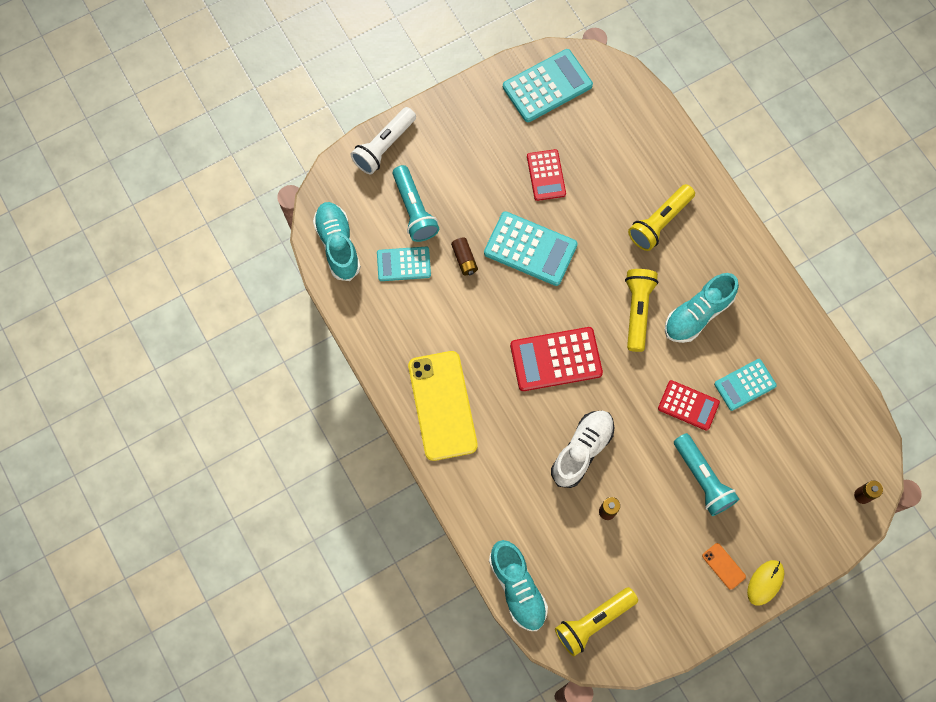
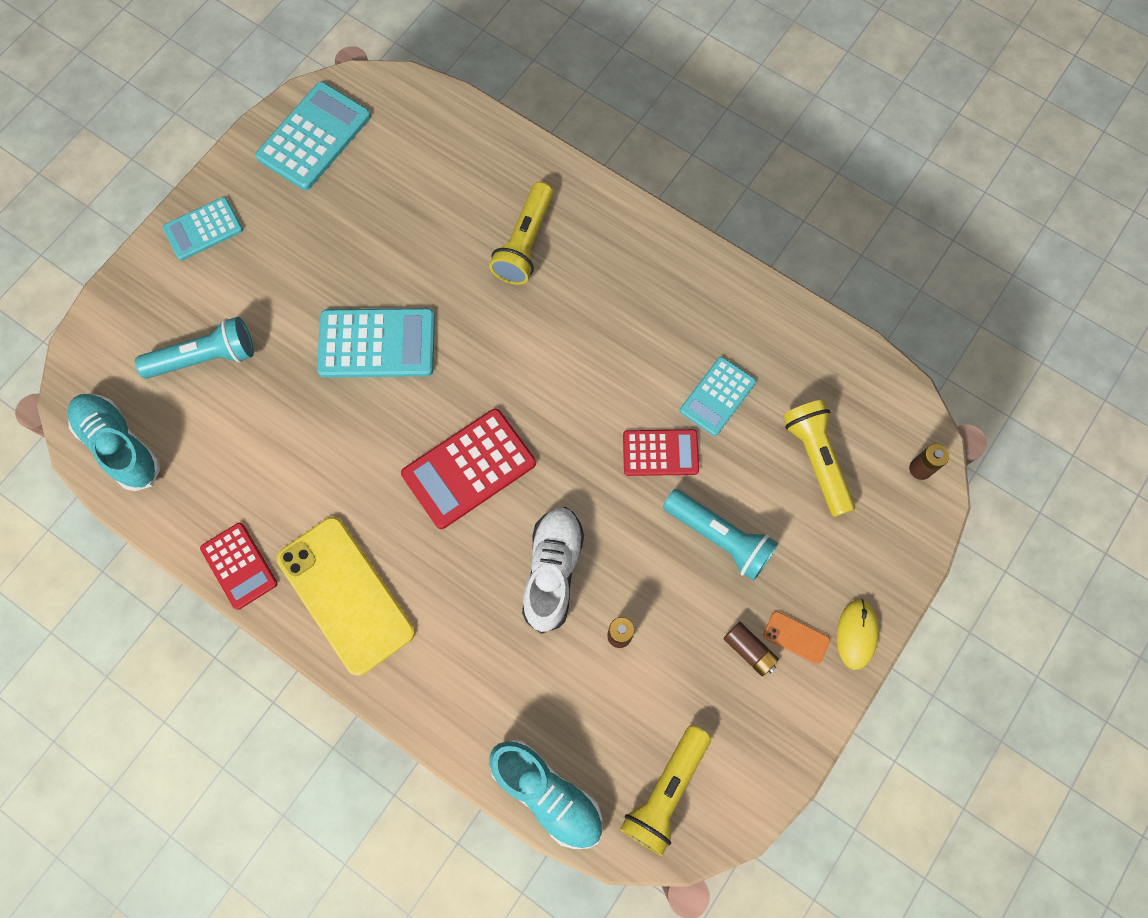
camera: 25 degrees left, 0 degrees up
(384, 146) = (133, 294): white flashlight -> none
(403, 264) = (219, 433): turquoise calculator -> turquoise calculator (203, 229)
(414, 210) = (205, 358): turquoise flashlight -> turquoise flashlight turned 60 degrees counterclockwise
(464, 259) = (297, 393): brown battery -> brown battery (749, 650)
(546, 175) = (358, 244): red calculator -> red calculator (239, 566)
(637, 311) = (545, 363): yellow flashlight -> yellow flashlight (816, 459)
(697, 314) = (621, 335): turquoise shoe -> none

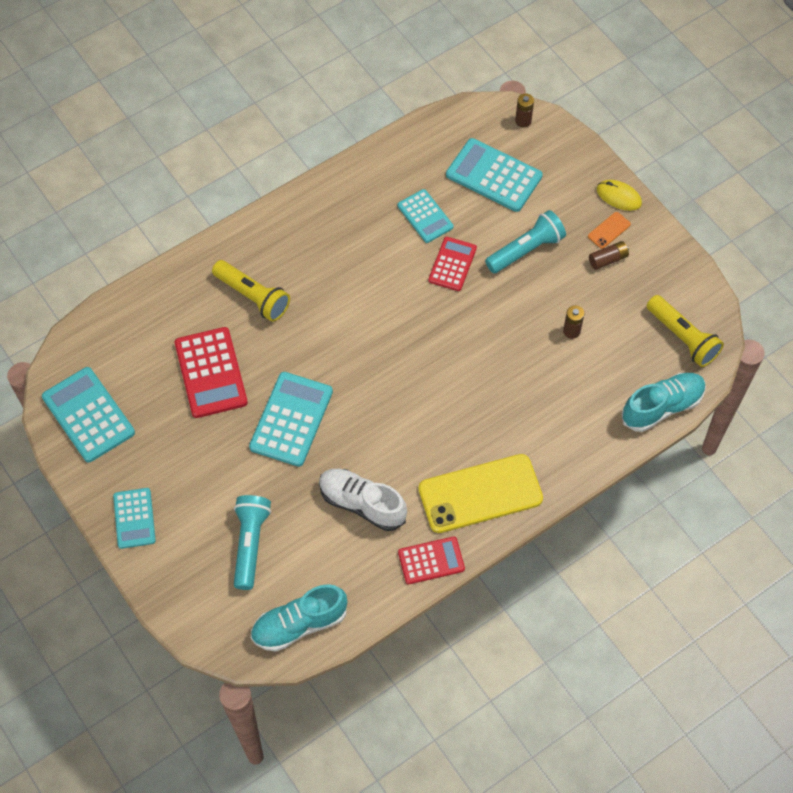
camera: 70 degrees left, 10 degrees down
(469, 469) = (416, 386): red calculator -> red calculator (211, 373)
(552, 571) = (512, 357): white shoe -> white shoe (362, 504)
(816, 459) = (494, 176): yellow flashlight -> turquoise calculator

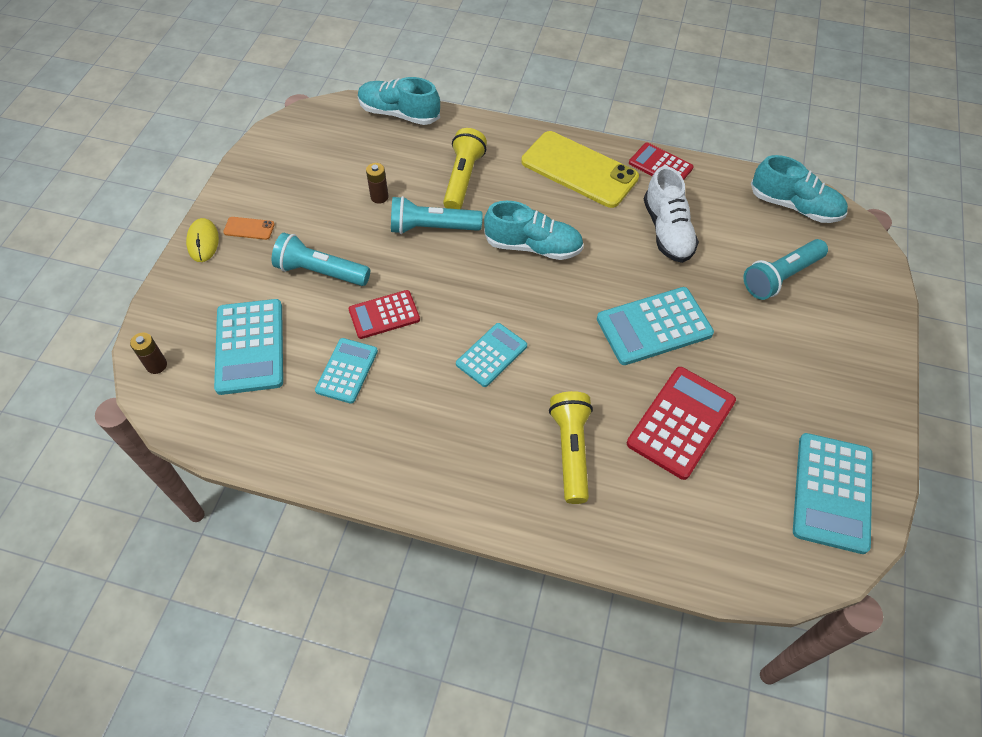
camera: 130 degrees left, 5 degrees down
(134, 518) = (862, 372): turquoise calculator -> turquoise calculator (491, 355)
(430, 398) = (533, 246): none -> turquoise shoe
(508, 345) = (432, 228): none -> turquoise flashlight
(608, 259) = (283, 213): brown battery -> none
(682, 337) = (323, 132): yellow flashlight -> yellow flashlight (463, 179)

